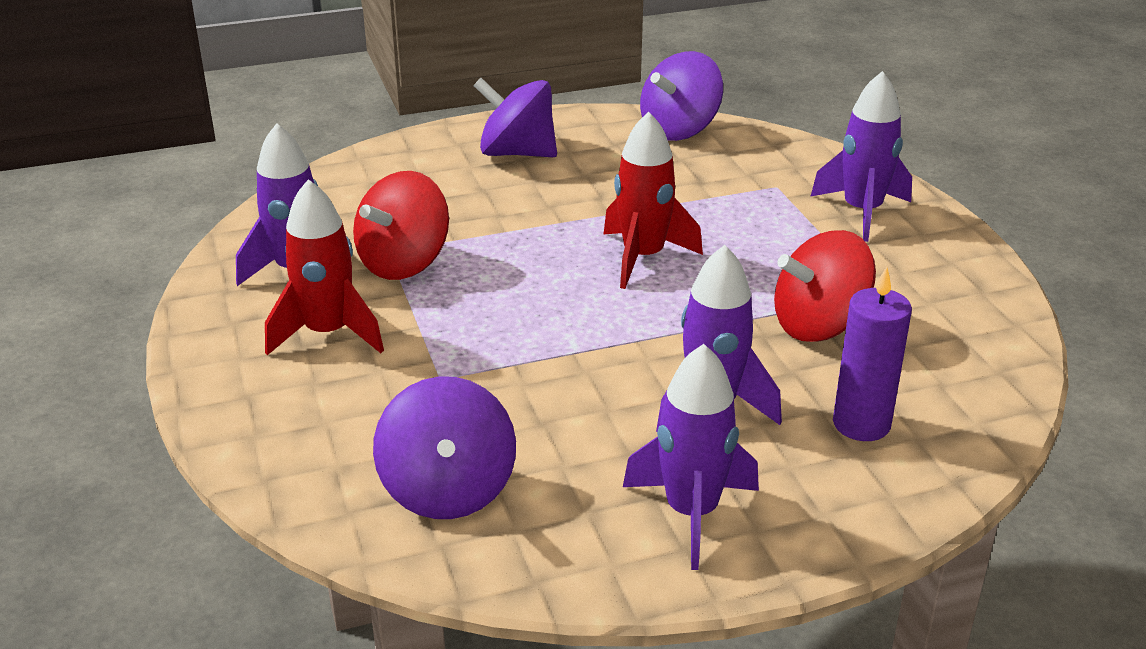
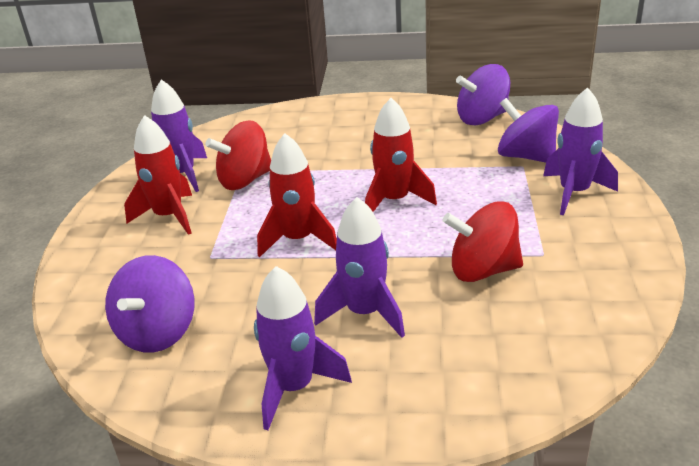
camera: 25 degrees right, 0 degrees up
(517, 153) = (365, 120): purple spinning top -> purple spinning top (526, 156)
(550, 331) = (298, 240): none -> red rocket
(861, 424) = (461, 350): purple candle -> none

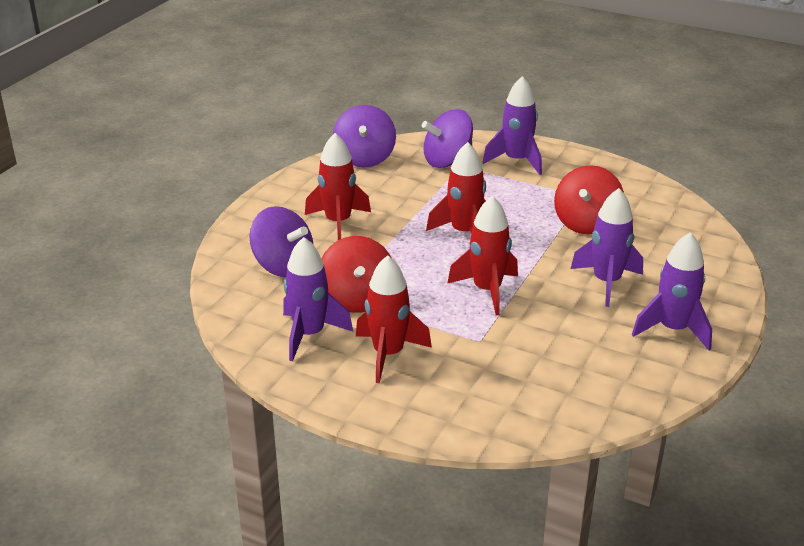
camera: 70 degrees left, 0 degrees up
(158, 332) = (573, 384): purple spinning top -> purple spinning top (283, 266)
(359, 139) = (338, 222): none -> red rocket

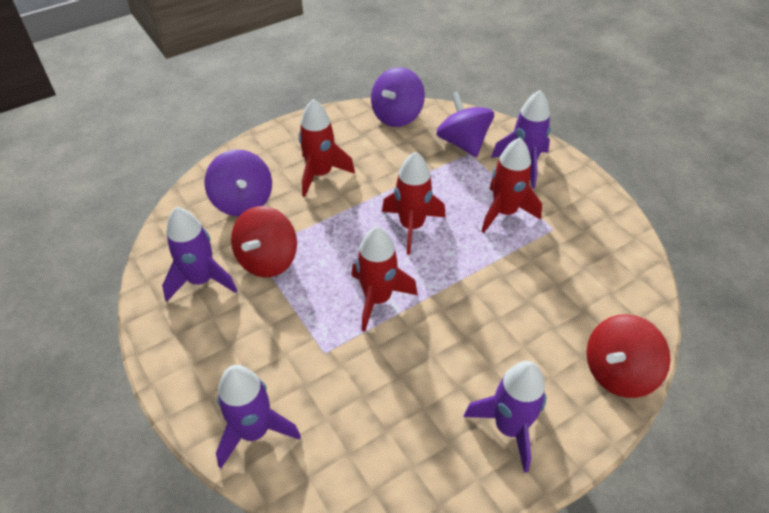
camera: 30 degrees right, 15 degrees up
(388, 354) = (241, 330): red rocket -> red rocket (504, 212)
(447, 161) = (463, 143): purple spinning top -> purple spinning top turned 60 degrees clockwise
(586, 223) = (530, 261): red spinning top -> red spinning top (618, 372)
(606, 282) = (492, 339): purple rocket -> purple rocket (254, 431)

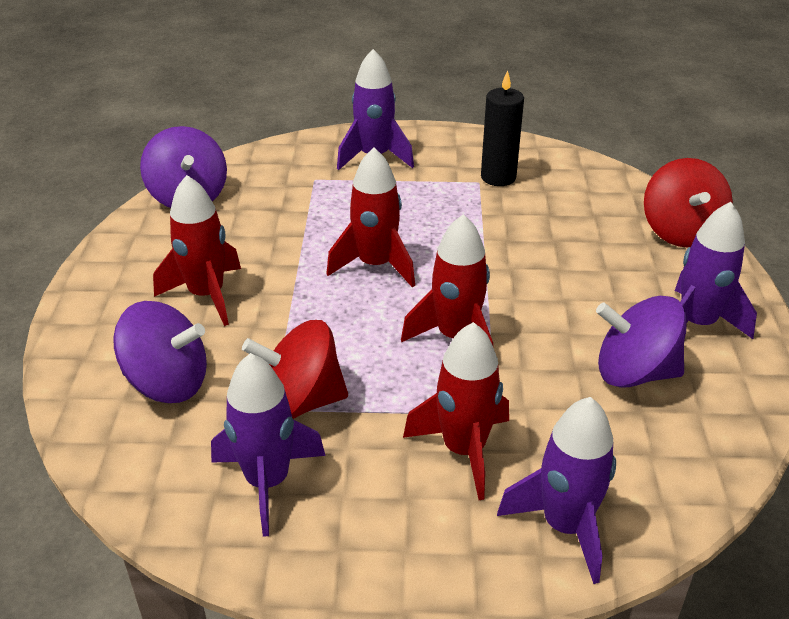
camera: 55 degrees left, 10 degrees down
(267, 260) = (300, 402): red spinning top -> red spinning top turned 120 degrees clockwise
(463, 143) = (294, 176): purple spinning top -> purple spinning top (634, 372)
(504, 212) = (425, 198): red rocket -> red rocket (464, 450)
(570, 236) = (498, 177): none -> black candle

